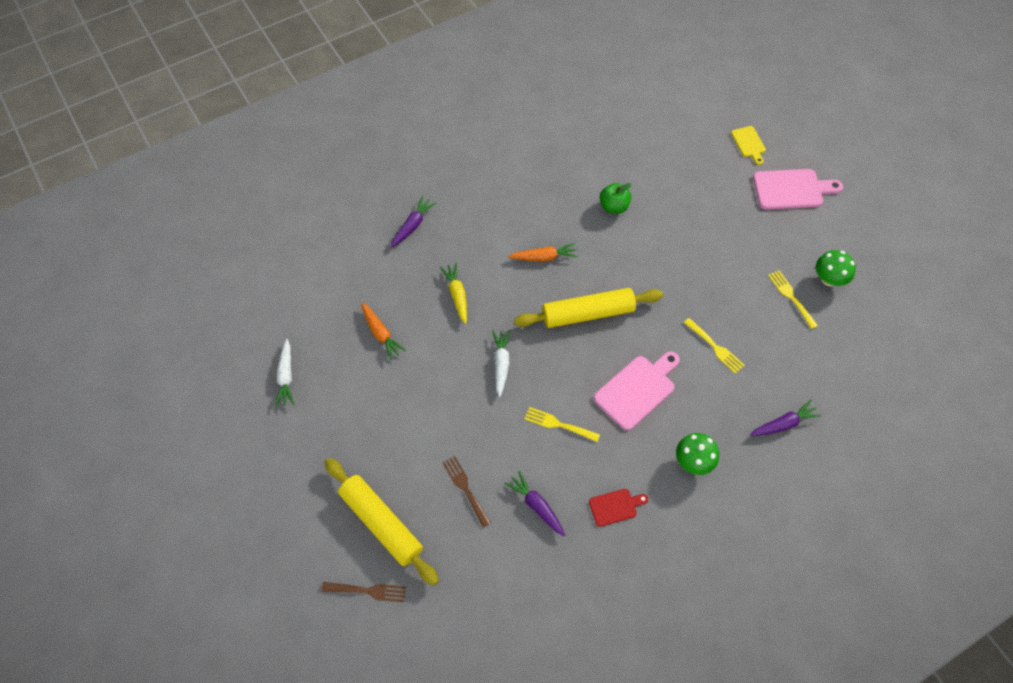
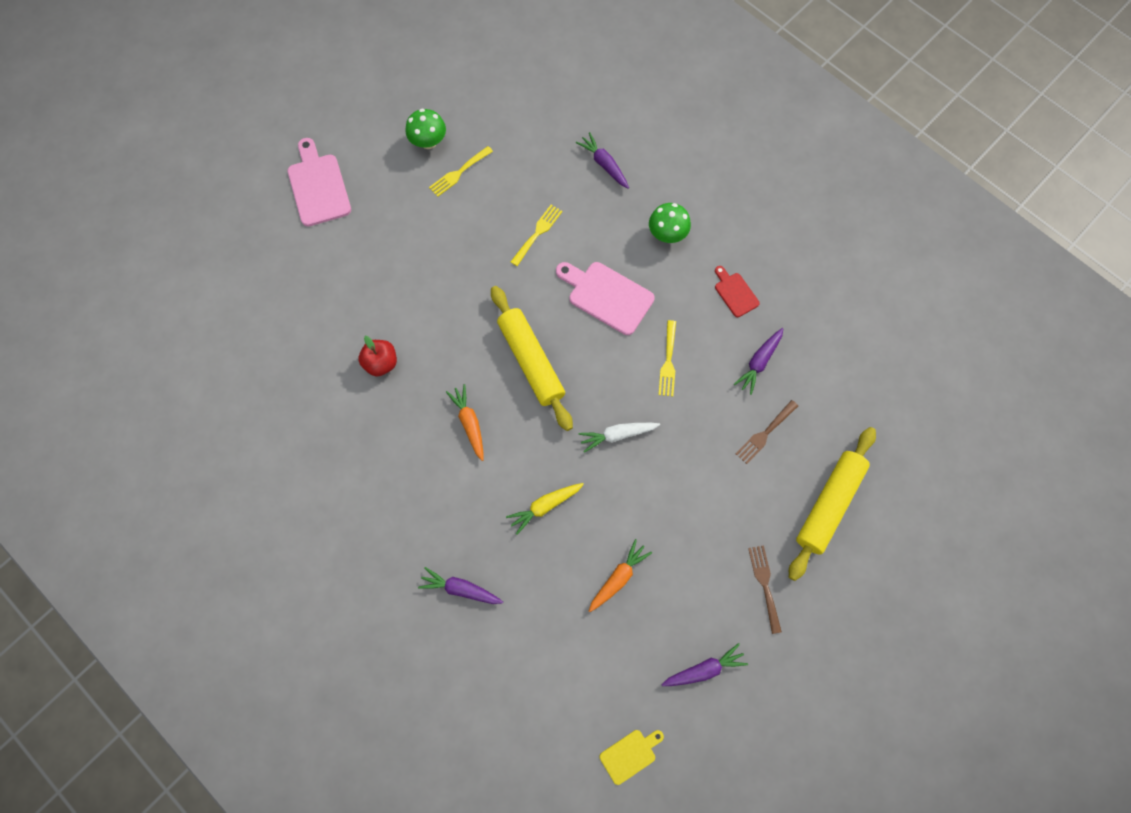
camera: 105 degrees left, 10 degrees up
(286, 376) = (704, 669): white carrot -> purple carrot
(368, 591) = (897, 495): brown fork -> brown fork (764, 584)
(614, 206) = (381, 363): green apple -> red apple
(749, 143) = (259, 236): yellow cutting board -> yellow cutting board (630, 754)

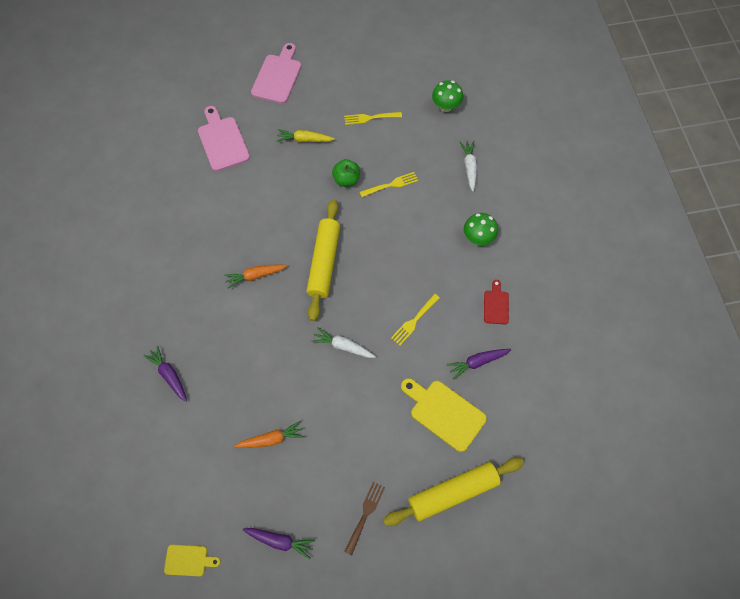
camera: 35 degrees right, 5 degrees down
(381, 363) = (231, 204): red apple -> none
(428, 142) = (366, 88): green mushroom -> green mushroom (446, 106)
(469, 423) = (255, 276): orange carrot -> orange carrot turned 120 degrees counterclockwise
(486, 257) = (346, 180): none -> green apple
(545, 506) = (261, 360): yellow carrot -> yellow carrot (304, 140)
(604, 164) = (469, 167): purple carrot -> white carrot
(607, 296) = (406, 252): pink cutting board -> pink cutting board (222, 141)
(765, 434) = (444, 413): brown fork -> yellow cutting board

